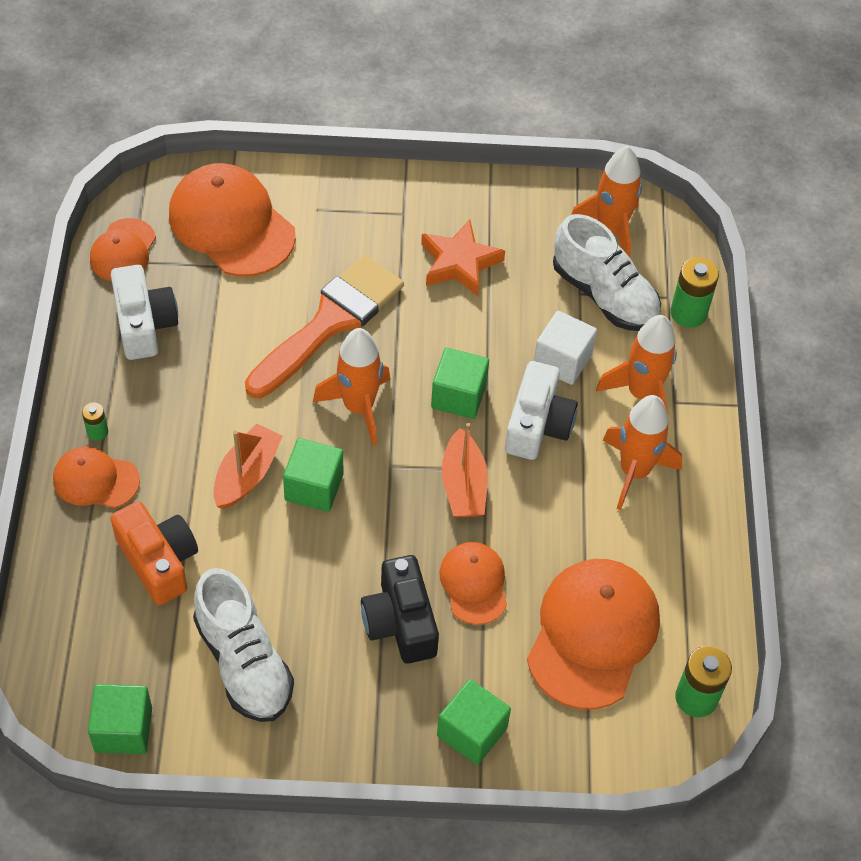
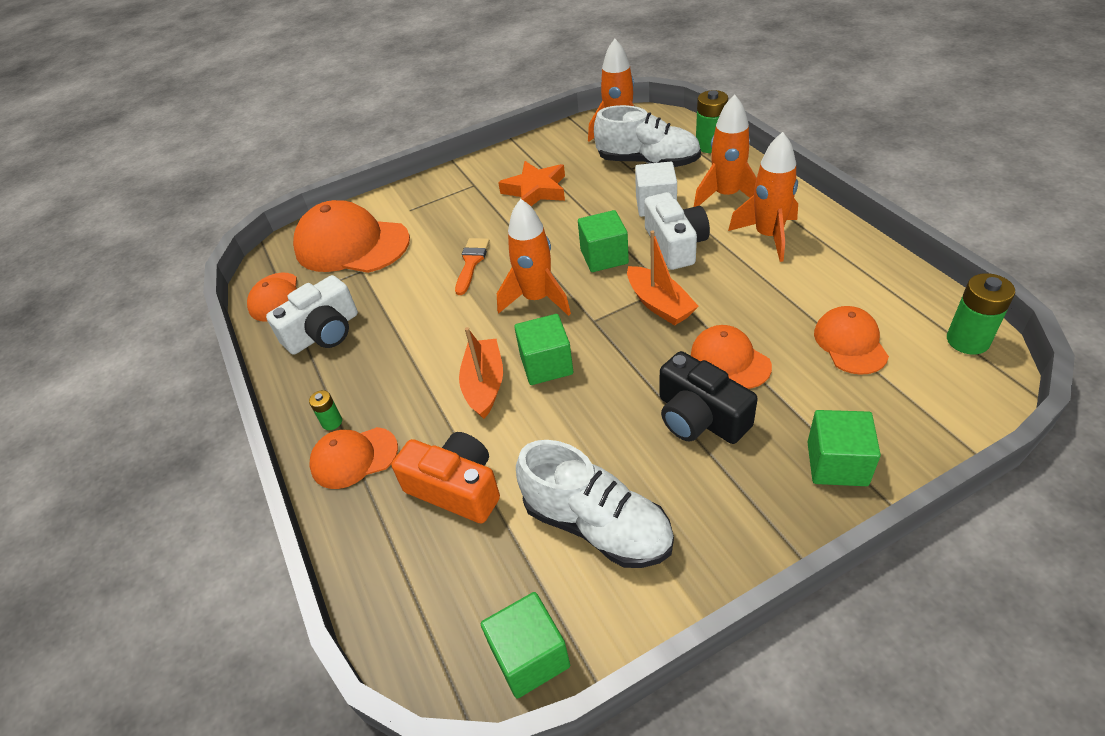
camera: 20 degrees left, 10 degrees down
(144, 324) = (323, 332): white camera -> white camera turned 90 degrees clockwise
(329, 323) = (471, 263): orange brush -> orange brush, size x0.48
(593, 634) = (850, 343): orange cap -> orange cap, size x0.55

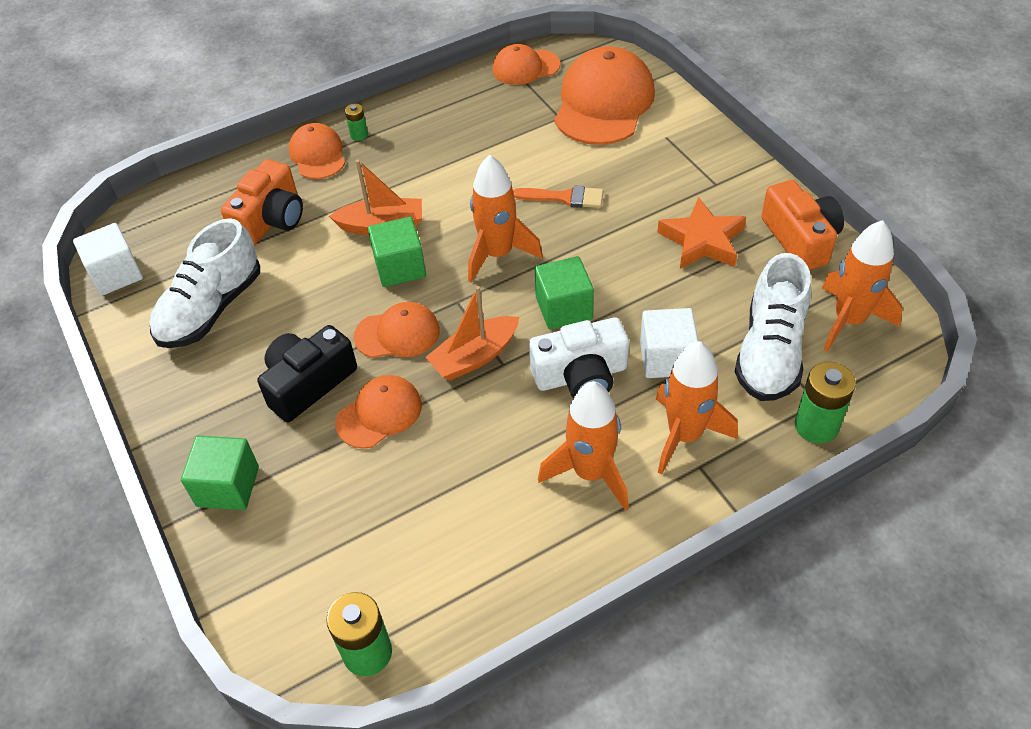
camera: 85 degrees right, 5 degrees up
(323, 332) = (471, 109): white camera -> none
(530, 657) = (116, 274): green cube -> white cube
(540, 149) = (800, 239): none -> orange camera
(850, 343) = (385, 528): orange cap -> orange cap (397, 334)

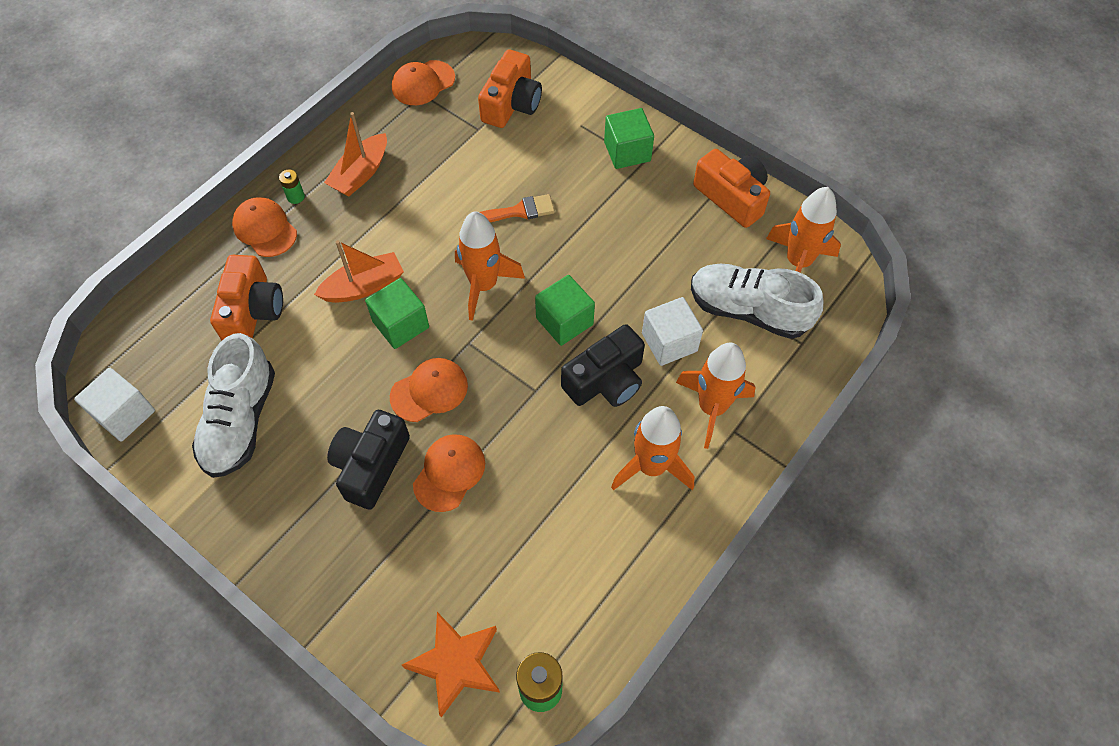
camera: 25 degrees left, 10 degrees up
(228, 486) = (346, 588): green cube -> green cube (627, 151)
(474, 357) = (508, 392): orange boat -> orange boat (361, 173)
(581, 375) = (606, 380): white camera -> black camera
(604, 103) = (511, 104): orange cap -> orange camera
(702, 241) = (653, 221): orange star -> orange star (456, 664)
(770, 352) = (748, 310): white shoe -> white shoe turned 120 degrees clockwise
(816, 426) = (808, 365): green battery -> none

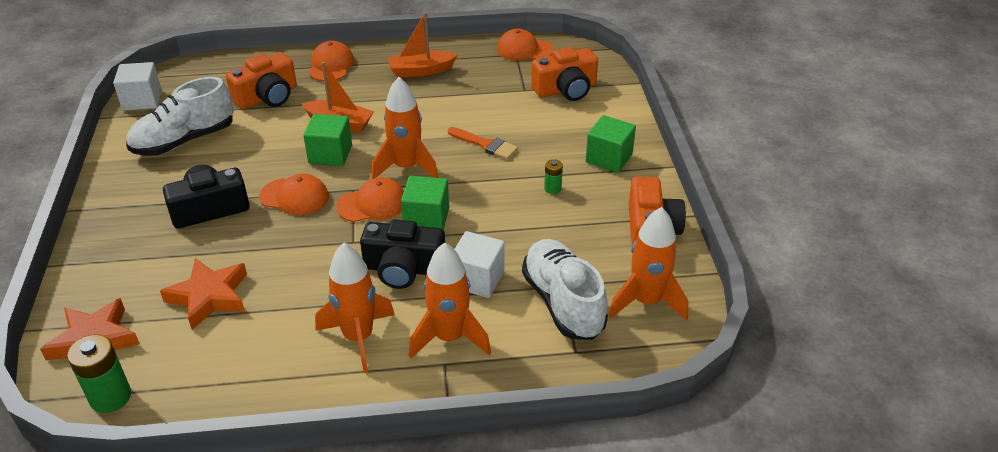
camera: 45 degrees right, 20 degrees down
(296, 197) = (369, 61): green battery -> green battery (552, 188)
(449, 473) = (241, 244): orange cap -> orange cap (372, 204)
(492, 540) = (209, 297): none -> orange star

